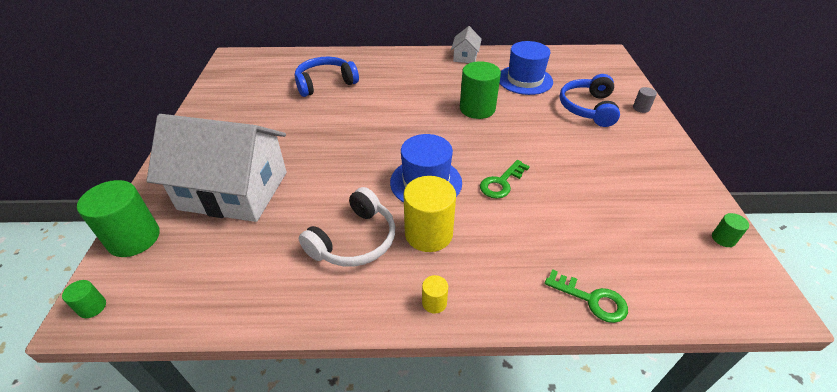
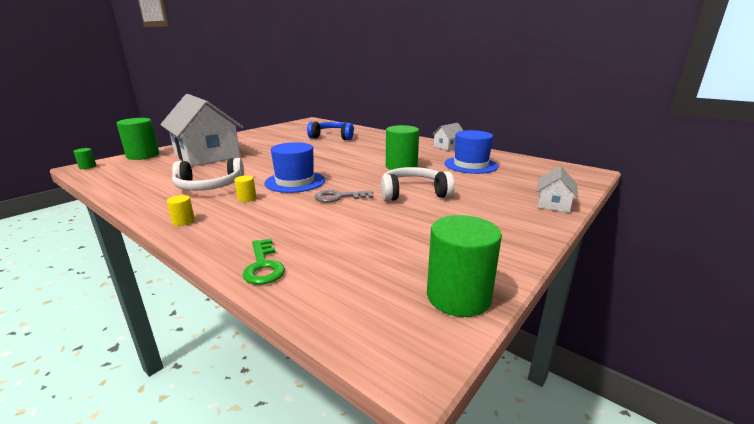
camera: 40 degrees right, 20 degrees down
(428, 234) = (247, 198): yellow cylinder -> yellow cylinder, size x0.46
(502, 182) = (339, 197): green key -> grey key
(545, 144) = (413, 193): none -> white headphones
(587, 108) = (495, 189): blue headphones -> none
(641, 108) = (553, 204): grey cylinder -> white house
(723, 239) = (458, 297): green cylinder -> green cylinder, size x2.20

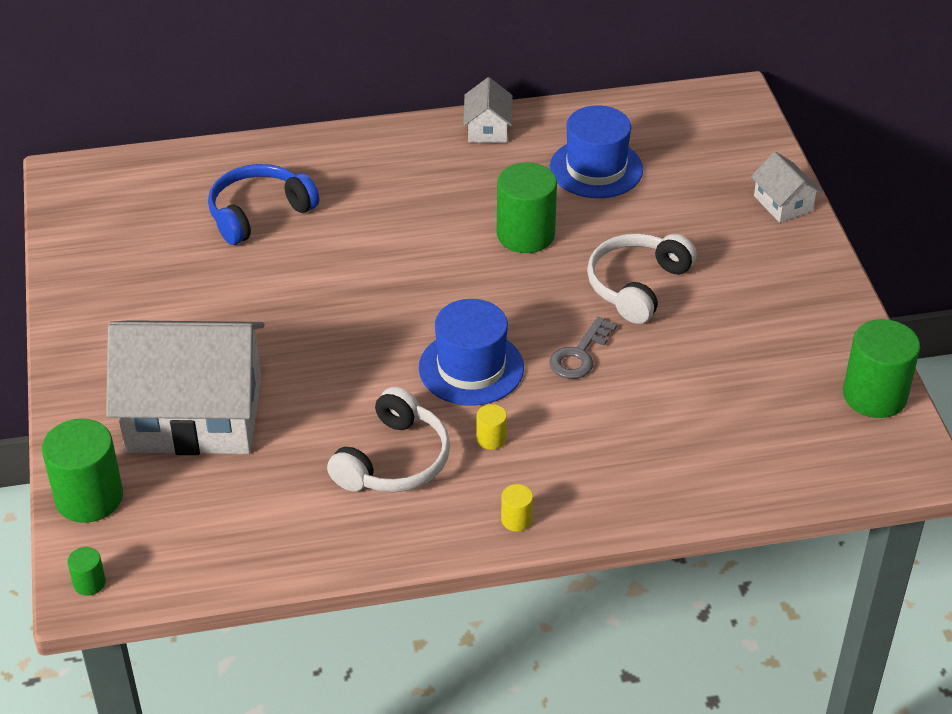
camera: 50 degrees left, 20 degrees up
(263, 265) = (706, 490): green key -> none

